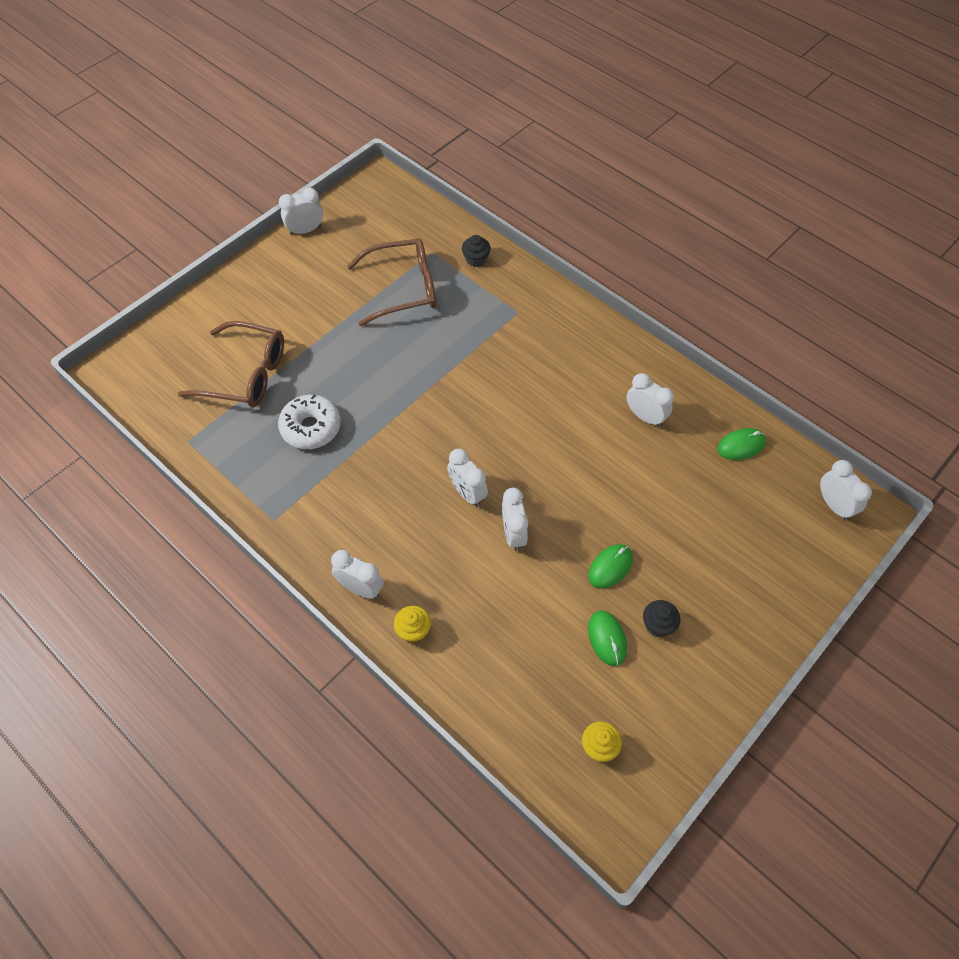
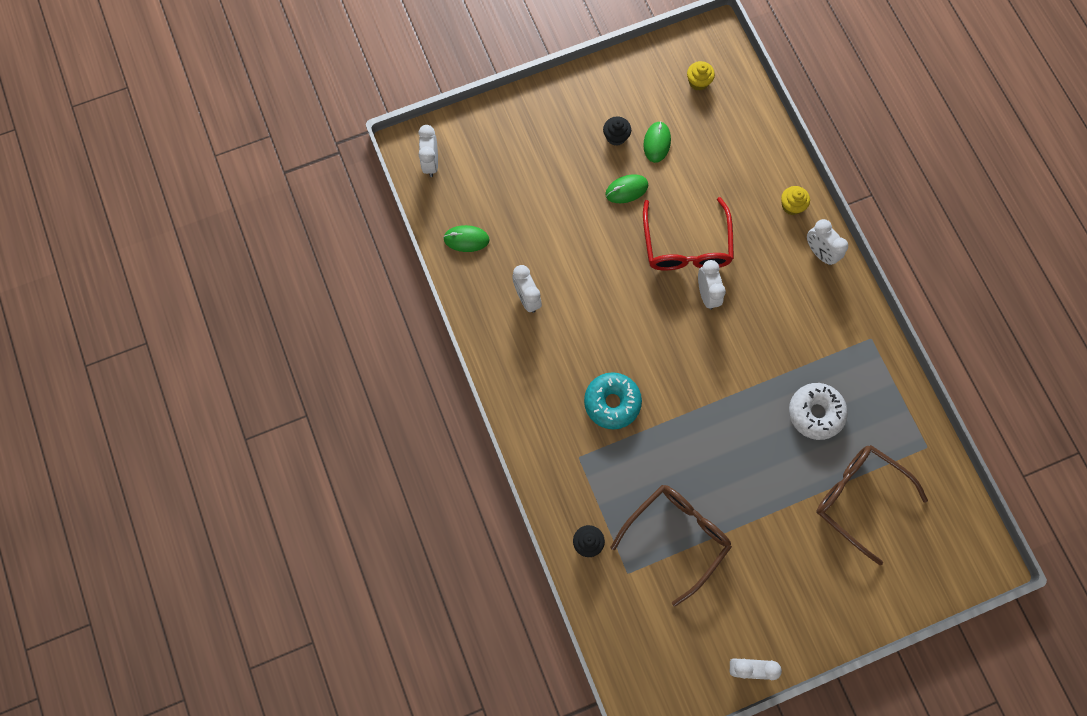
camera: 155 degrees left, 15 degrees up
(402, 288) = (676, 537): brown glasses -> brown glasses turned 120 degrees clockwise
(511, 362) = (612, 402): none -> turquoise donut
(513, 534) = (686, 245): white clock -> red glasses

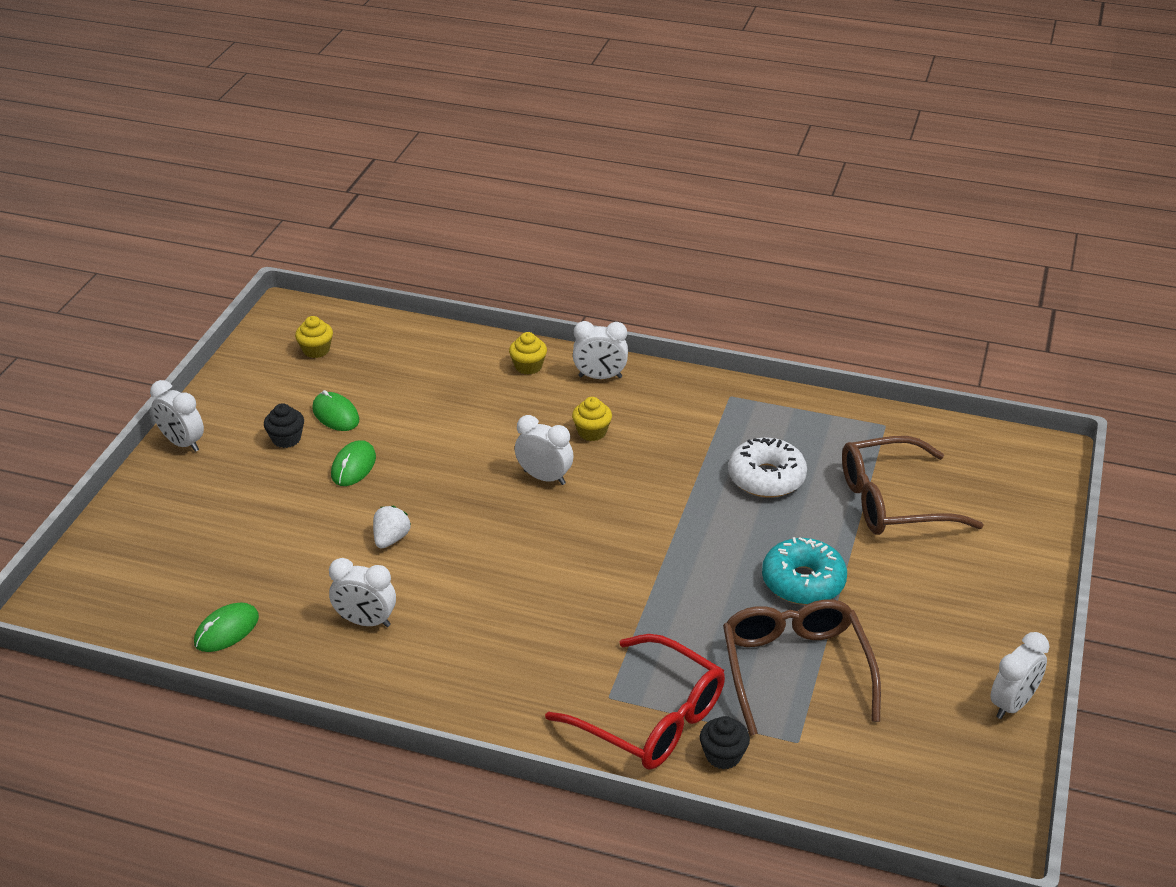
camera: 50 degrees left, 35 degrees down
(431, 163) = (95, 602): white clock -> white clock (182, 443)
(592, 258) = (391, 539): none -> white strawberry
(612, 402) = (576, 626): turquoise donut -> turquoise donut (803, 582)
(686, 245) = (472, 460): red glasses -> red glasses (650, 717)
(767, 288) = (592, 432): none -> yellow cupcake

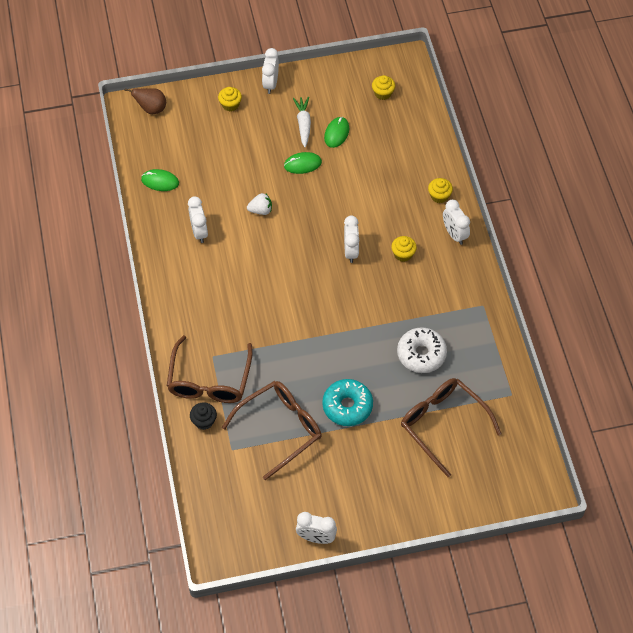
camera: 60 degrees right, 20 degrees up
(79, 586) = (151, 109): none -> brown pear
(171, 497) = (230, 105): none -> yellow cupcake
(286, 439) = (303, 124): black cupcake -> white carrot
(650, 717) = (209, 379): red glasses -> brown glasses

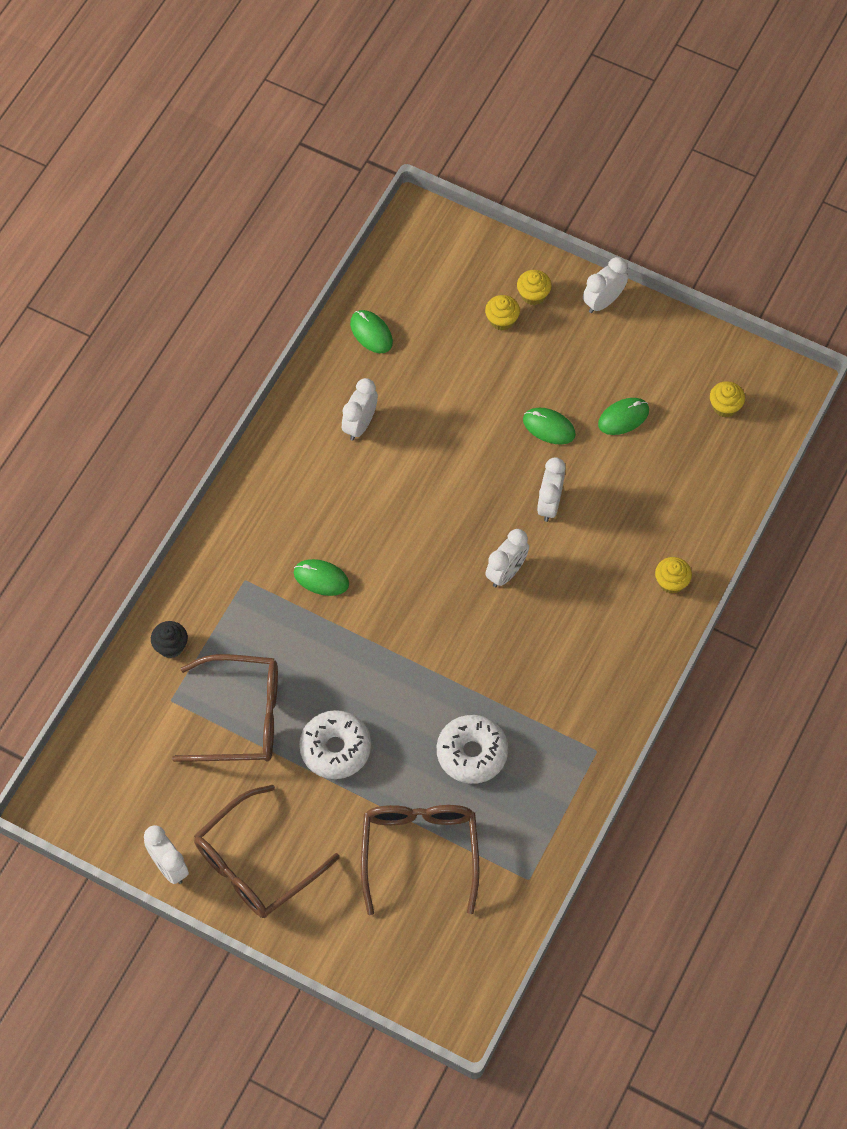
camera: 40 degrees right, 5 degrees up
(151, 109) = (440, 237): brown pear -> none
(209, 379) = (218, 604): brown glasses -> brown glasses (256, 863)
(254, 325) = (321, 578): none -> green mouse
(260, 210) = (450, 449): white strawberry -> none
(303, 124) = (595, 378): white carrot -> none
(347, 406) = (335, 749): turquoise donut -> white donut
(403, 254) = (562, 620): yellow cupcake -> yellow cupcake (502, 320)
(454, 234) = (644, 641): white clock -> white clock (549, 504)

